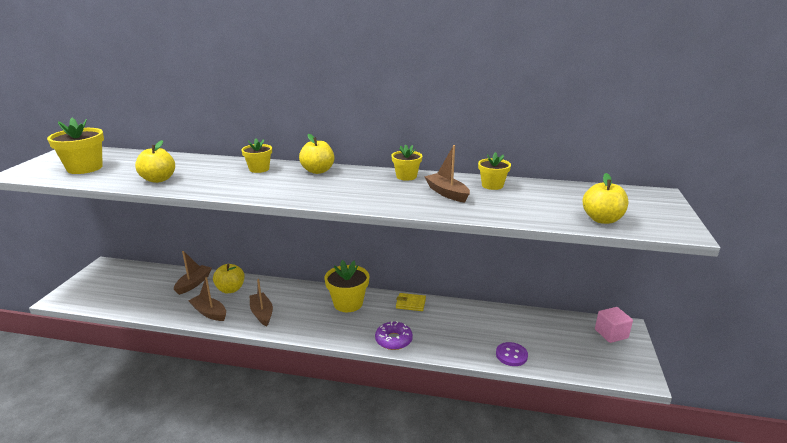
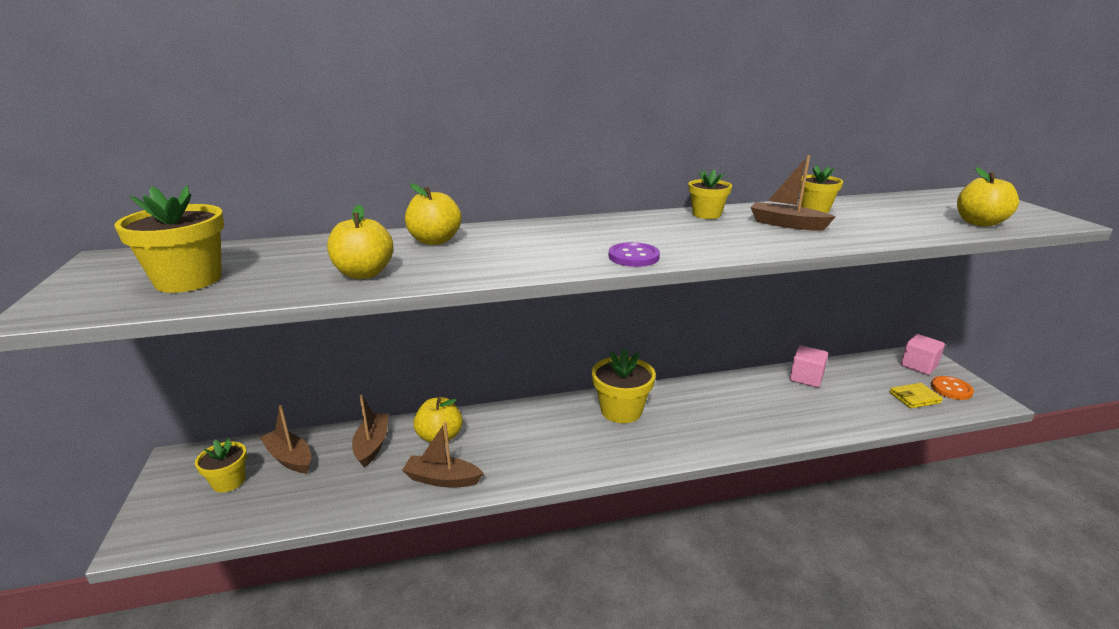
camera: 25 degrees left, 0 degrees up
(259, 169) = (500, 235): yellow flower pot -> yellow flower pot (228, 482)
(262, 313) = (522, 457): brown boat -> brown boat (289, 458)
(318, 171) = (586, 225): yellow apple -> yellow apple (435, 241)
(393, 340) = (724, 439): purple donut -> none
(410, 303) = (694, 390): yellow wallet -> yellow wallet (914, 398)
(503, 318) = (806, 378): none -> pink cube
(511, 355) = (860, 416): purple button -> purple button (633, 257)
(616, 358) = (951, 389): none -> orange button

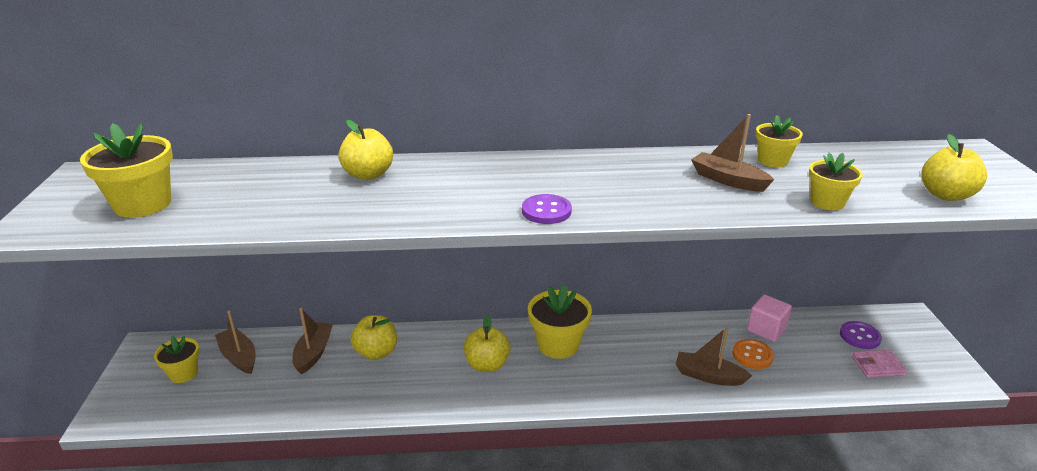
camera: 10 degrees right, 5 degrees up
(364, 274) = (291, 210): yellow apple -> yellow apple (487, 364)
(442, 479) = (367, 395): brown boat -> brown boat (708, 376)
(706, 214) = (651, 160): yellow flower pot -> yellow flower pot (827, 202)
(888, 375) = (859, 336): none -> purple button
(914, 398) = (877, 366): yellow wallet -> pink wallet
(918, 366) = (900, 329): pink cube -> none
(951, 389) = (924, 360): orange button -> orange button (752, 355)

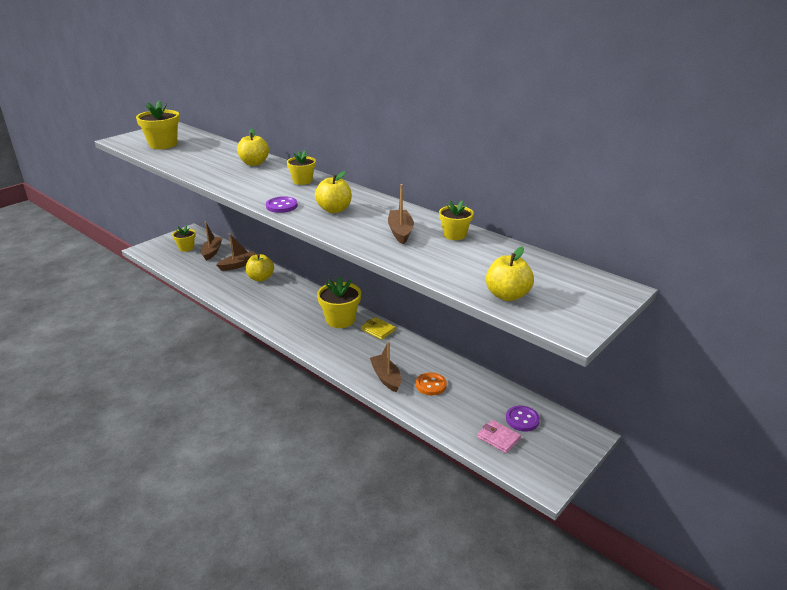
camera: 45 degrees right, 0 degrees up
(487, 364) = (294, 309): yellow apple -> yellow apple (334, 210)
(612, 331) = (378, 330): none -> yellow wallet
(766, 330) = (467, 380): pink cube -> none
(827, 202) = (422, 264): yellow flower pot -> yellow flower pot (302, 181)

